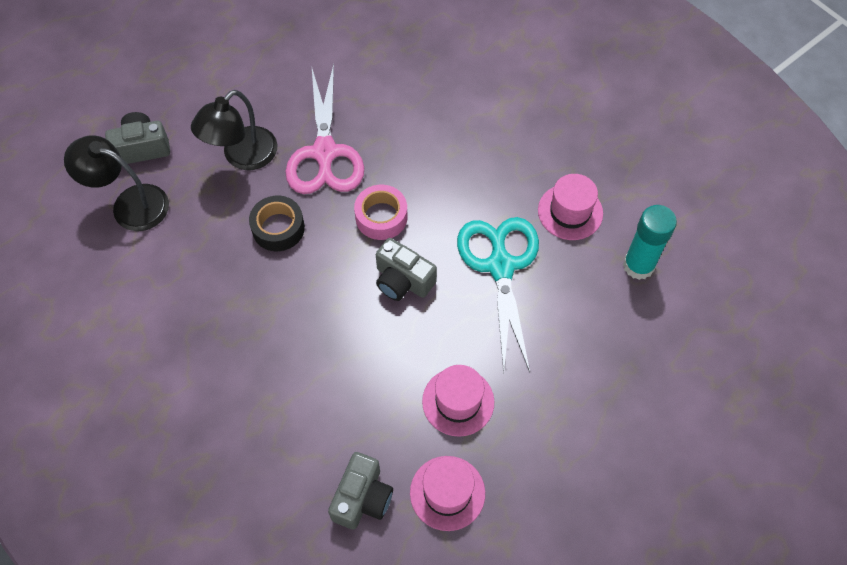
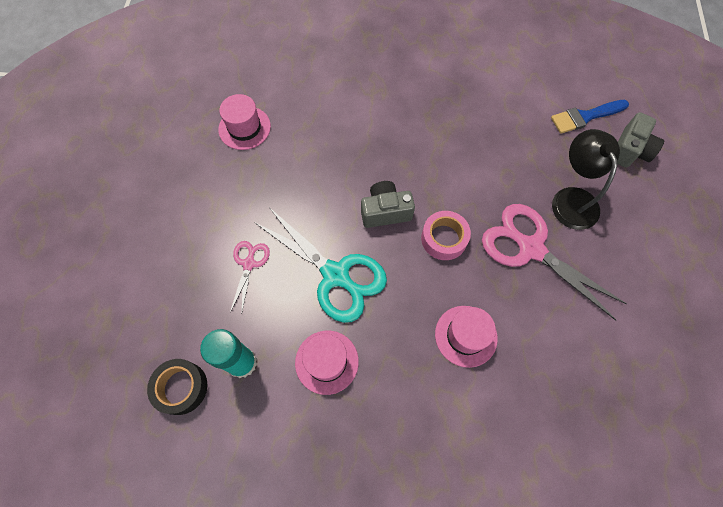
camera: 135 degrees right, 5 degrees up
(130, 204) = (585, 117): black lamp -> blue brush
(278, 228) = (492, 176): black tape -> black tape (181, 388)
(362, 498) = (286, 92): grey camera -> none
(458, 401) = (282, 174): pink hat -> pink hat (466, 336)
(567, 340) = (249, 264): none -> pink scissors

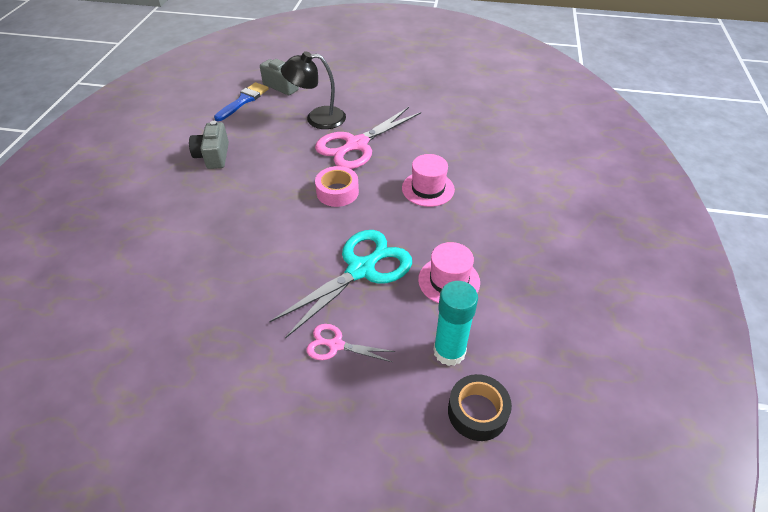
camera: 85 degrees left, 20 degrees down
(244, 128) = (143, 350): pink hat -> none
(385, 211) = (299, 228): grey camera -> grey camera (213, 156)
(585, 117) = (243, 100): blue brush -> blue brush turned 135 degrees counterclockwise

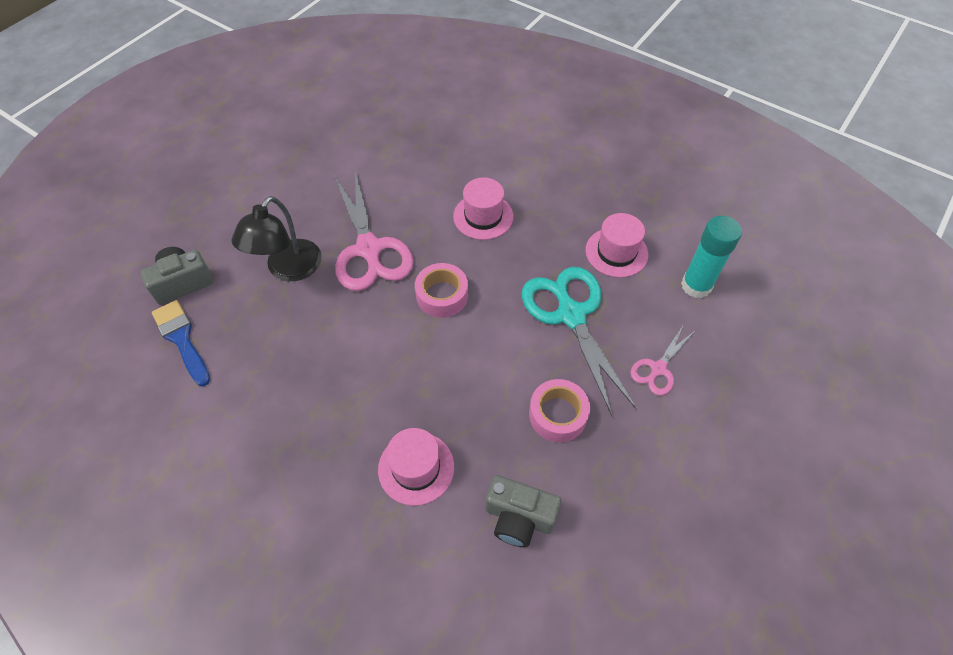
camera: 65 degrees left, 10 degrees up
(188, 226) = (416, 468): none -> pink hat
(213, 156) = (288, 407): grey camera -> grey camera (519, 517)
(260, 289) = (557, 415): none -> pink tape
(477, 412) = (760, 292): black tape -> none

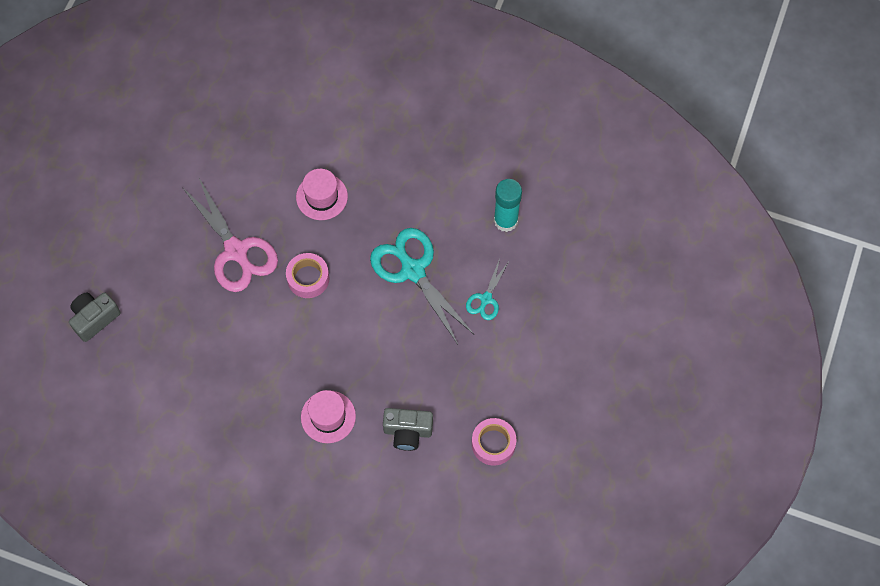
camera: 15 degrees left, 10 degrees up
(182, 339) = (116, 365): blue brush -> none
(288, 269) = (176, 286): black lamp -> none
(557, 415) = (419, 353): pink tape -> pink tape (493, 444)
(616, 252) = (438, 205): pink hat -> none
(658, 368) = (486, 299): pink scissors -> turquoise scissors

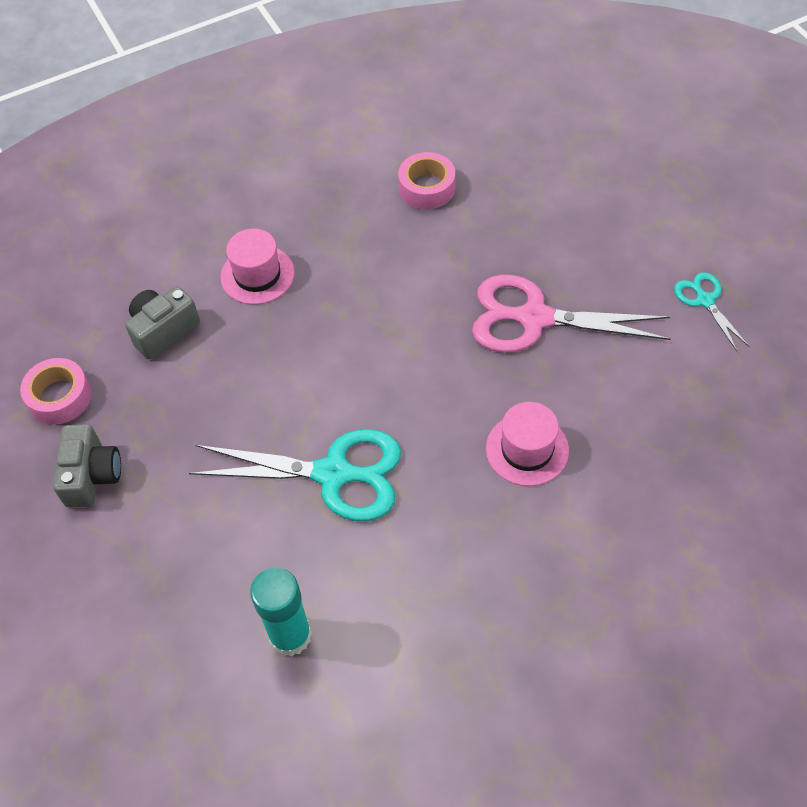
camera: 135 degrees right, 10 degrees down
(94, 318) = (570, 157): grey camera -> grey camera (92, 476)
(308, 278) = (431, 362): pink tape -> pink tape (427, 188)
(486, 299) = (217, 524): turquoise scissors -> turquoise scissors (705, 300)

